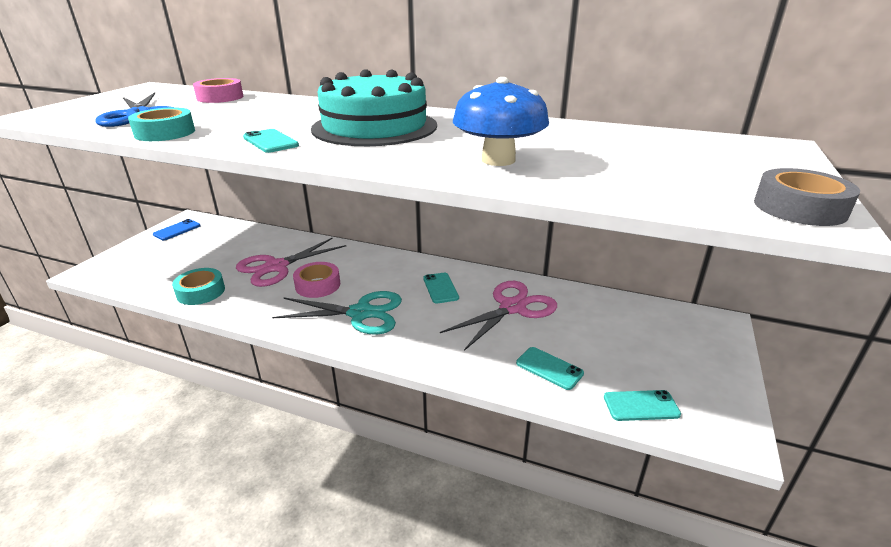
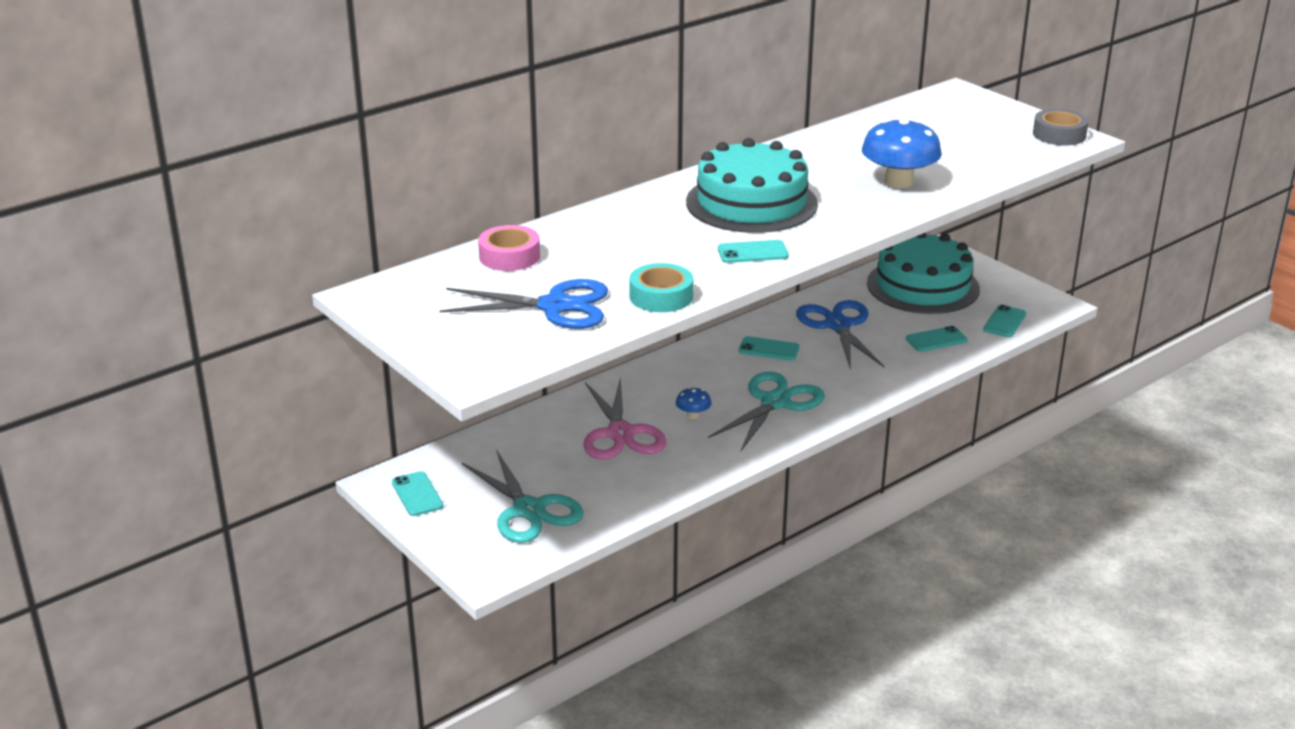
camera: 60 degrees left, 0 degrees up
(166, 264) = (529, 510): none -> turquoise scissors
(177, 230) = (417, 494): blue phone -> turquoise phone
(201, 292) = (633, 491): turquoise tape -> none
(318, 285) = (693, 415): pink tape -> blue mushroom
(512, 308) = (838, 325): pink scissors -> blue scissors
(638, 332) = (923, 286): none -> turquoise cake

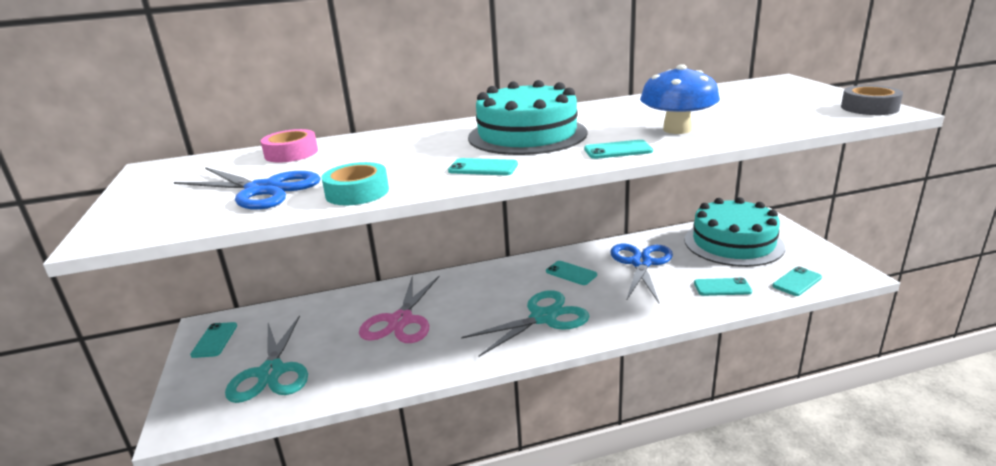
camera: 25 degrees right, 5 degrees down
(693, 415) = (468, 316): blue mushroom -> none
(863, 216) = (618, 150): none -> turquoise phone

